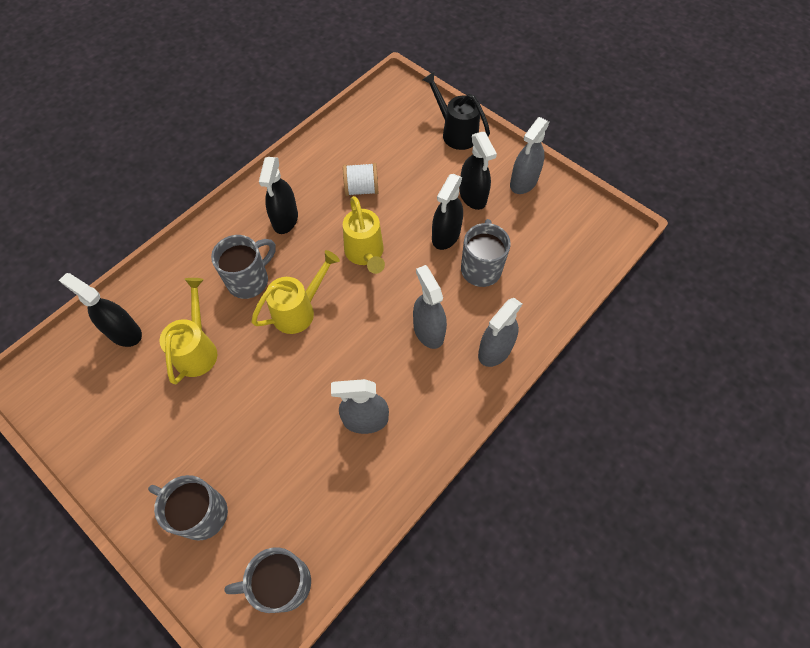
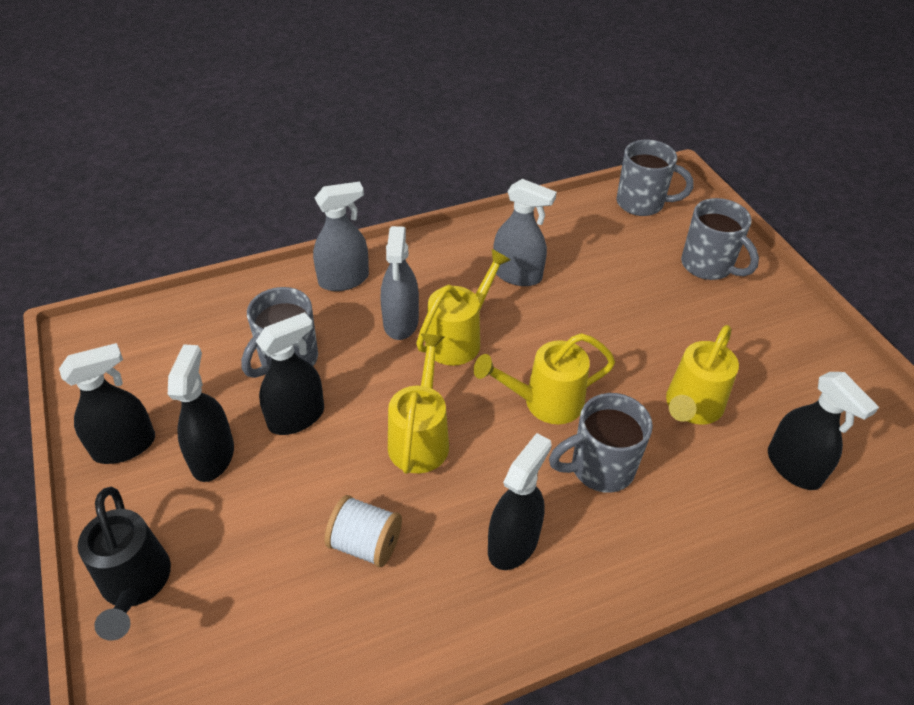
camera: 155 degrees left, 15 degrees down
(380, 335) = (459, 338): none -> yellow watering can
(523, 182) = (124, 446): grey spray bottle -> black spray bottle

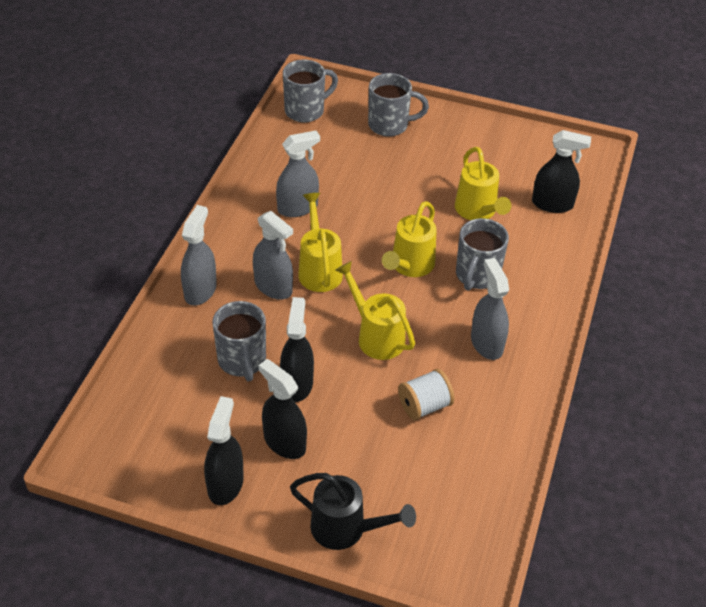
camera: 50 degrees left, 0 degrees up
(513, 543) = (486, 343): black spray bottle -> grey spray bottle

